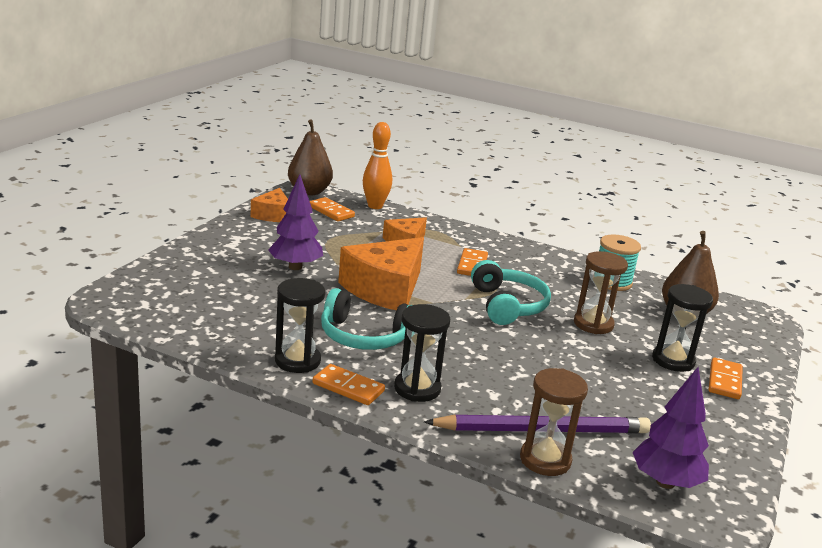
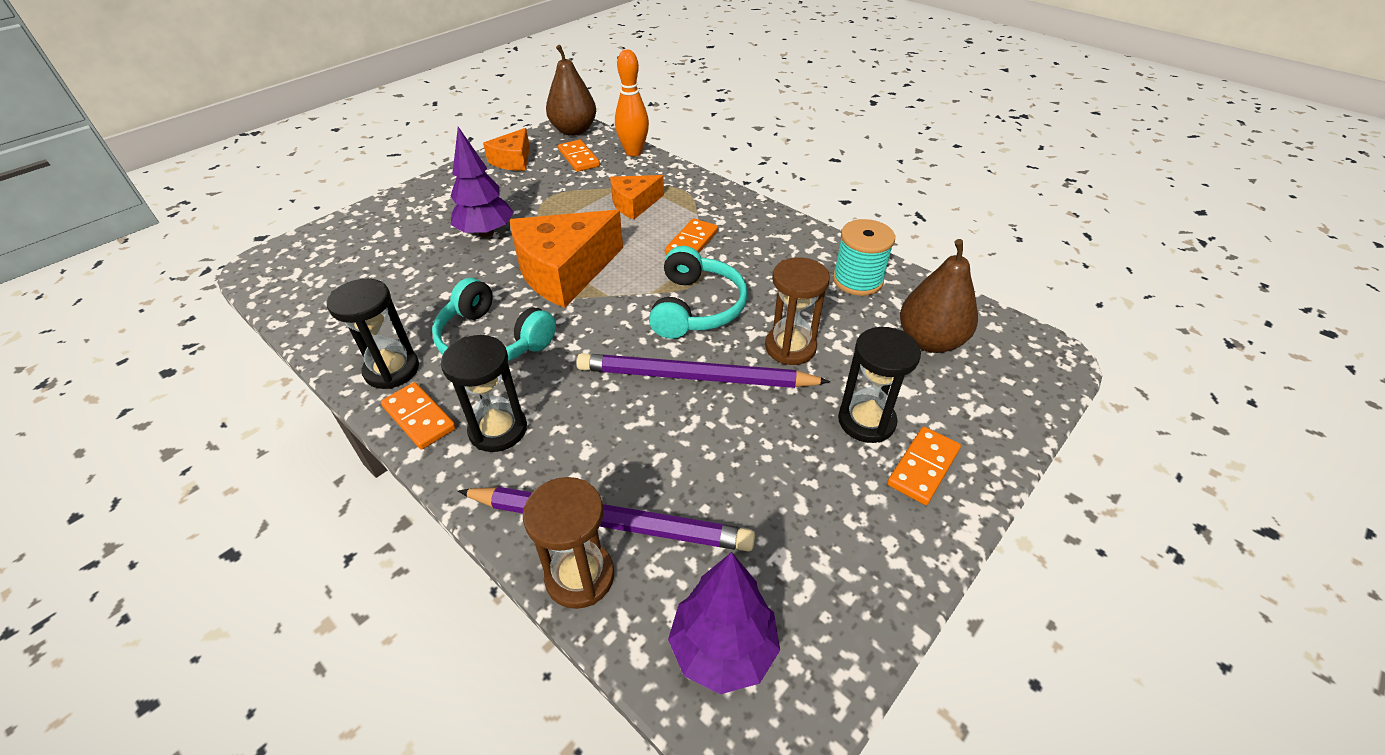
camera: 20 degrees right, 20 degrees up
(539, 346) = (695, 377): none -> purple pencil

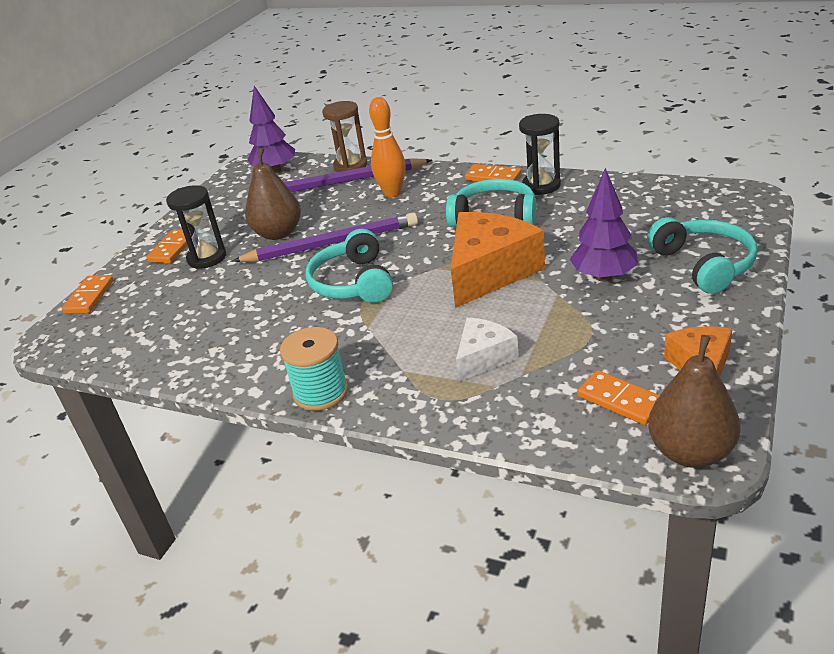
camera: 165 degrees right, 10 degrees down
(408, 217) = (703, 265): none -> turquoise headphones
(498, 429) = (440, 187): black hourglass -> none
(633, 152) = (555, 439): orange bowling pin -> orange bowling pin (392, 193)
(634, 204) = (483, 357): orange cheese -> white cheese
(691, 242) = (389, 335): orange domino -> orange domino (89, 297)
(790, 347) = (266, 280): brown hourglass -> none
(857, 280) = (210, 351): turquoise spool -> turquoise spool (321, 392)
(929, 341) = (150, 319): brown pear -> brown pear (278, 233)

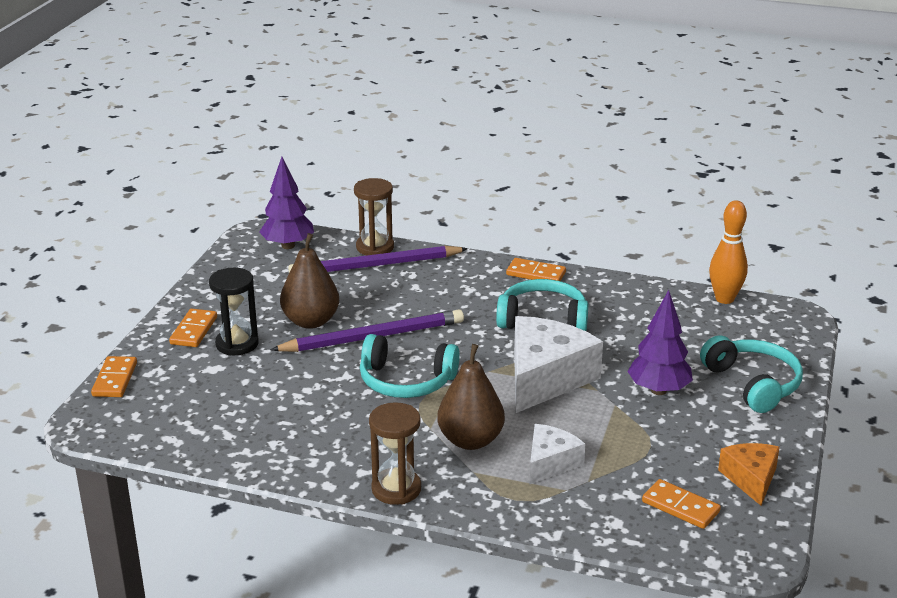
camera: 10 degrees left, 5 degrees down
(321, 392) = (396, 489): turquoise spool -> brown hourglass
(353, 283) = (406, 381): turquoise headphones -> turquoise headphones turned 60 degrees counterclockwise
(392, 193) = (429, 284): orange bowling pin -> orange bowling pin (724, 299)
(489, 271) = (545, 378): orange cheese -> white cheese
(541, 186) = (588, 288): black hourglass -> none
(691, 452) = (743, 552): brown pear -> brown pear (470, 440)

